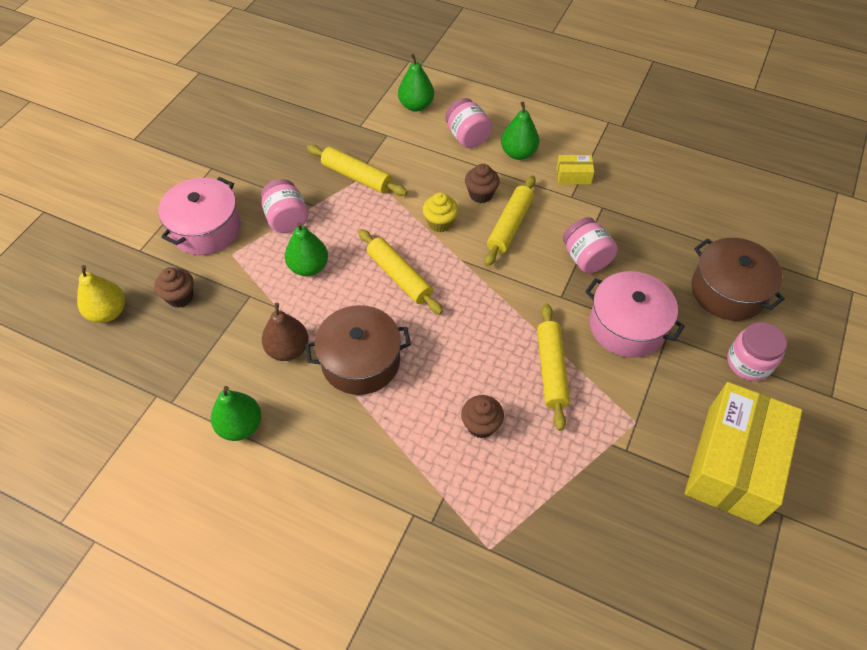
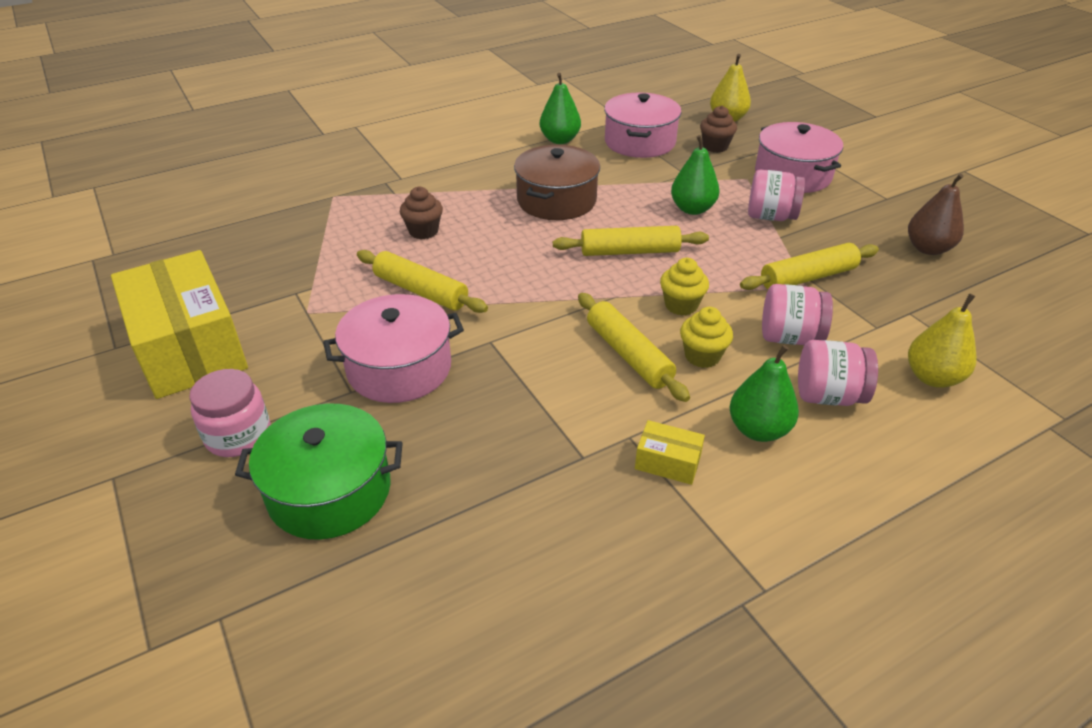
camera: 125 degrees right, 15 degrees down
(204, 357) = (640, 142): none -> pink pot
(288, 349) = (607, 174): brown pear -> brown pear (928, 248)
(416, 105) = (932, 377): green pear -> yellow pear
(481, 194) = (702, 356): brown cupcake -> yellow cupcake
(573, 176) = (667, 462): yellow box -> yellow box turned 75 degrees clockwise
(586, 258) = (518, 390): pink jar -> pink jar (789, 337)
(728, 291) = (329, 491): brown pot -> green pot

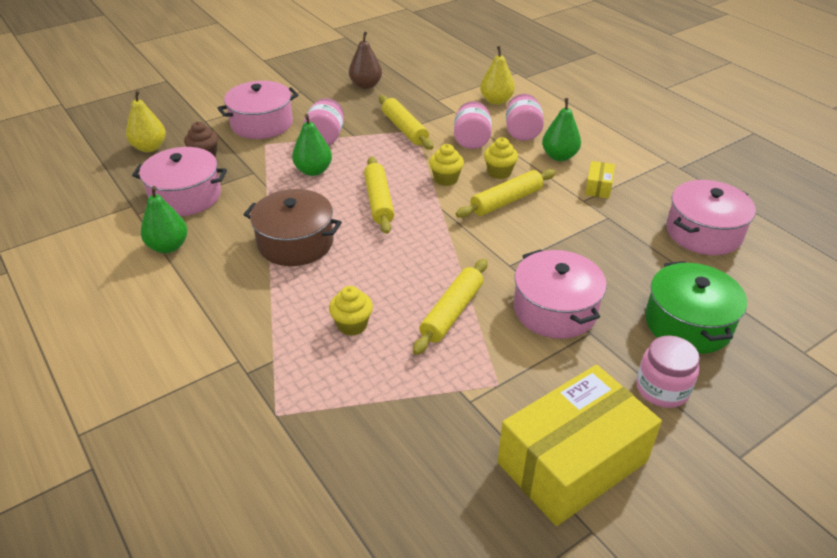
camera: 95 degrees left, 0 degrees up
(423, 231) = (352, 325): brown cupcake -> yellow cupcake
(529, 577) = (703, 232): none -> pink pot

